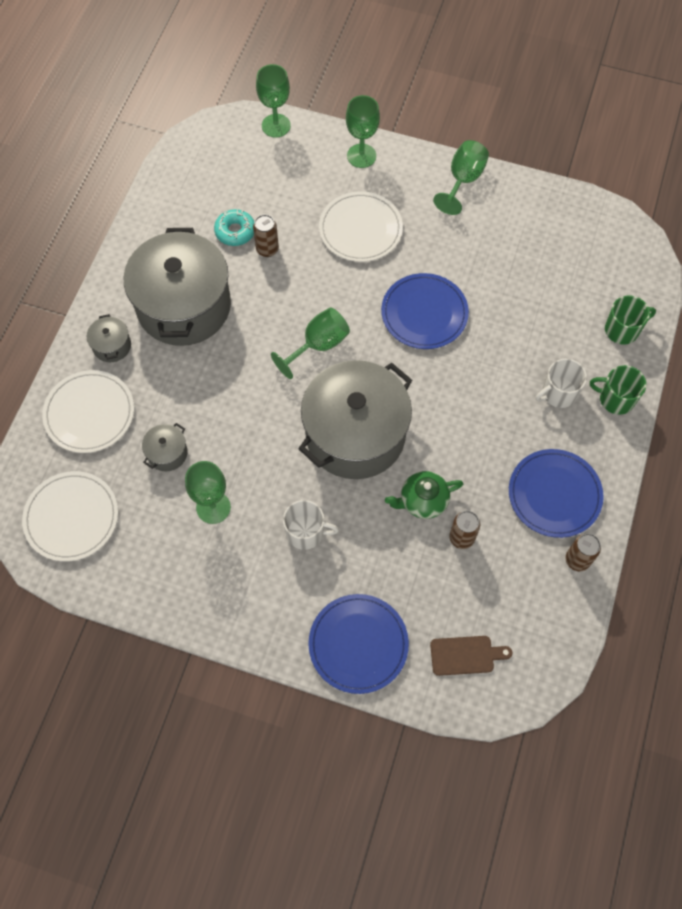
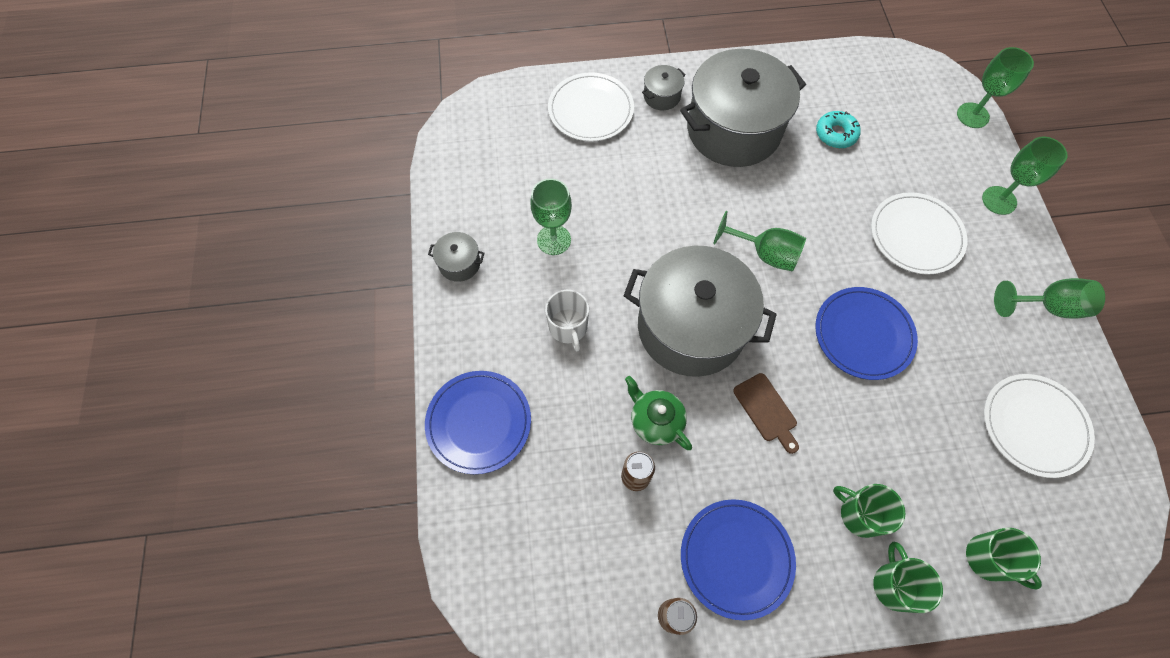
camera: 65 degrees right, 0 degrees up
(71, 517) = (492, 141): white plate -> white plate (1034, 426)
(167, 453) = (586, 182): grey pot -> grey pot (459, 263)
(267, 249) = (836, 167): brown can -> none
(465, 655) = (511, 533): brown cutting board -> brown cutting board (766, 410)
(558, 393) = (860, 514): white mug -> green mug

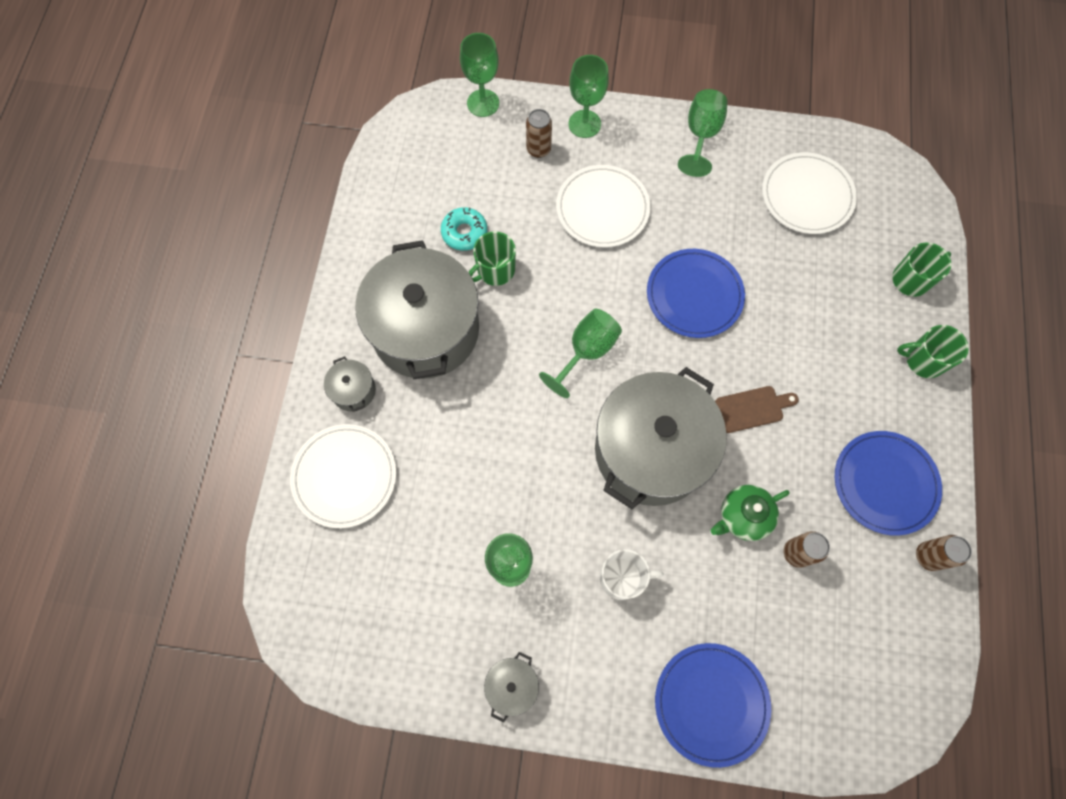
camera: 75 degrees left, 5 degrees up
(860, 514) = (861, 364): green mug -> green mug (495, 270)
(949, 169) = (538, 149): none -> brown can

